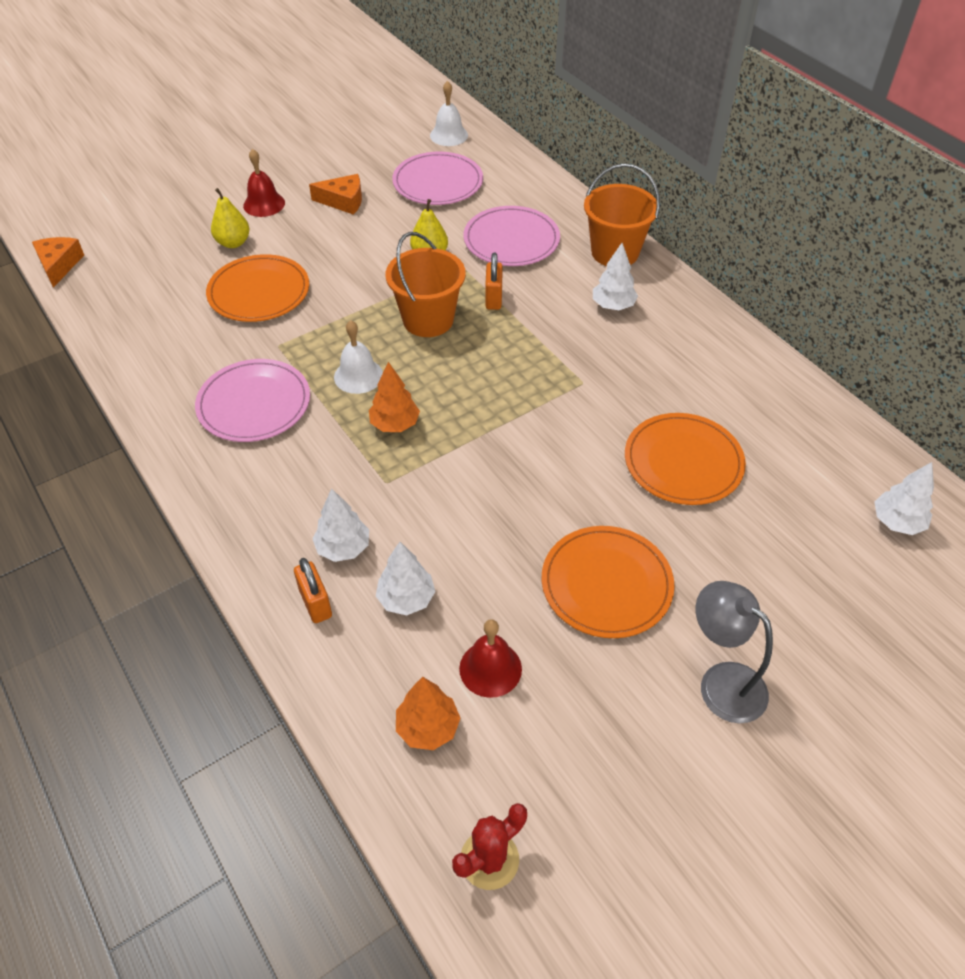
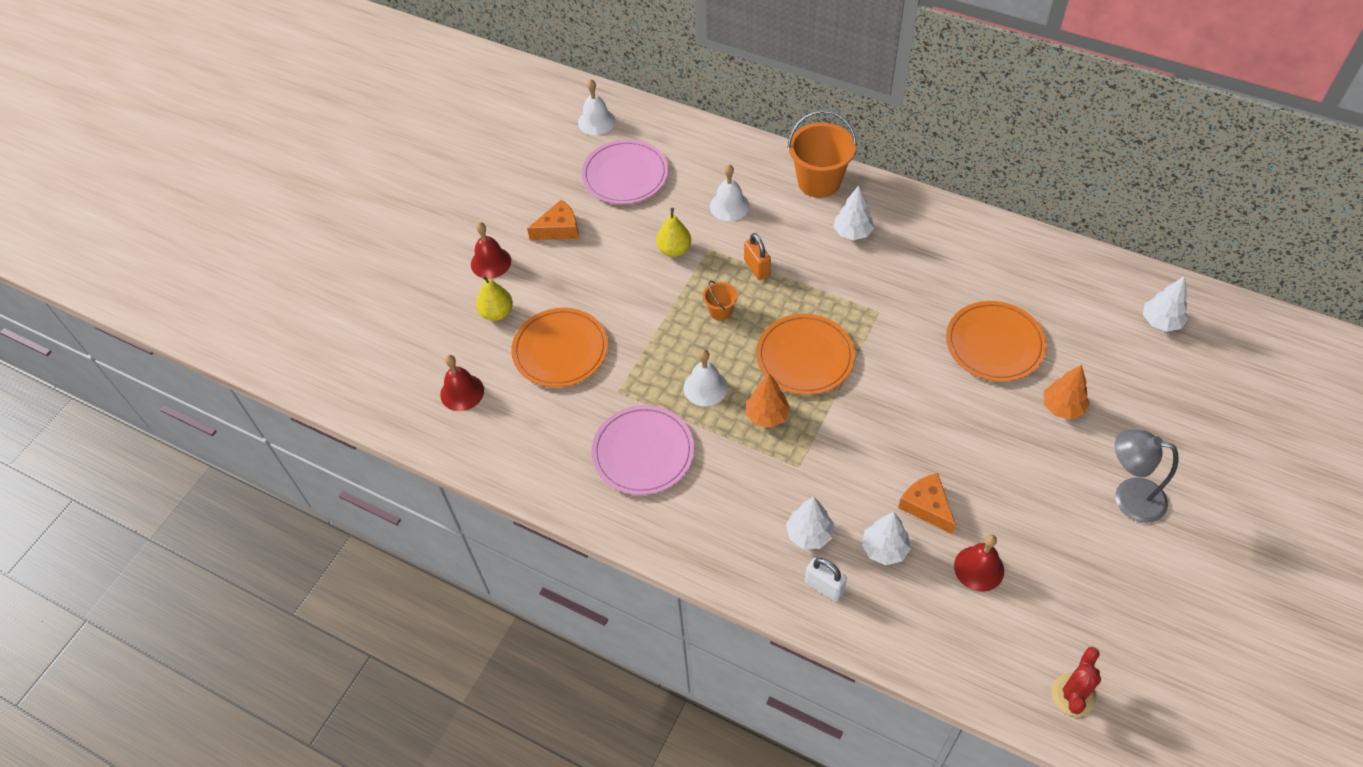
camera: 25 degrees left, 5 degrees up
(59, 265) = (357, 406): orange cheese -> orange cheese (926, 506)
(148, 290) = (462, 392): none -> red bell
(315, 603) = (824, 587): orange padlock -> white padlock
(428, 320) = (720, 311): orange bucket -> orange bucket, size x0.49
(428, 728) = (970, 632): orange tree -> orange tree (1062, 407)
(511, 240) = (729, 206): pink plate -> white bell
(606, 584) = (1009, 465): orange plate -> orange plate (805, 357)

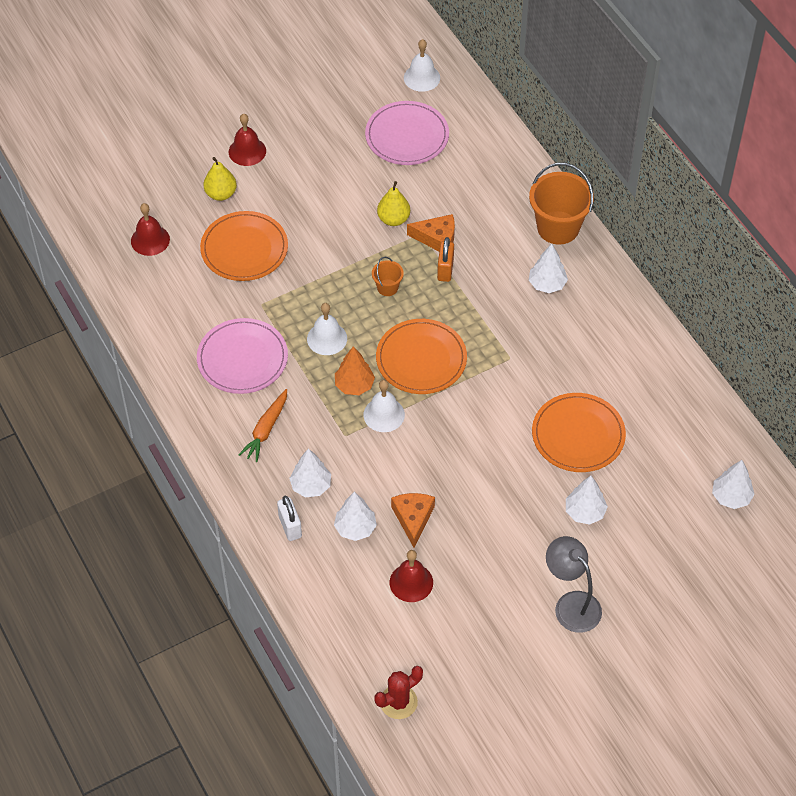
camera: 30 degrees right, 0 degrees up
(559, 229) = (319, 153): orange cheese -> orange cheese (437, 238)
(722, 506) = (266, 430): none -> orange carrot
(729, 206) = (467, 207): white bell -> white bell (384, 414)
(1062, 407) = (584, 512): orange tree -> white tree

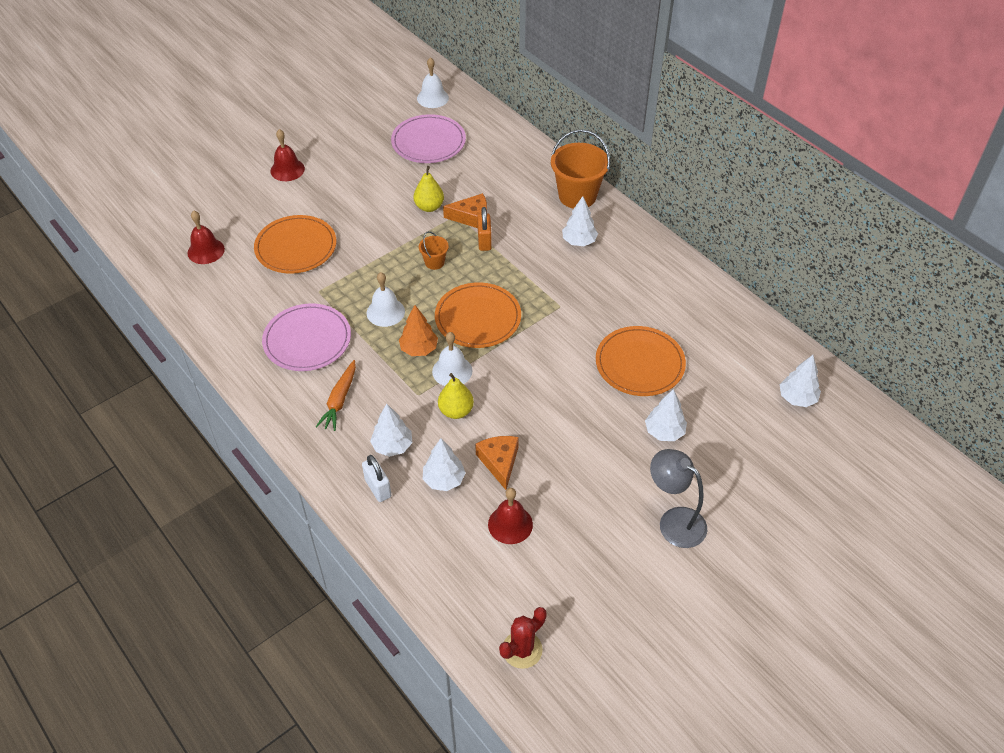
camera: 10 degrees left, 5 degrees down
(221, 194) = (268, 206): yellow pear -> yellow pear (456, 411)

